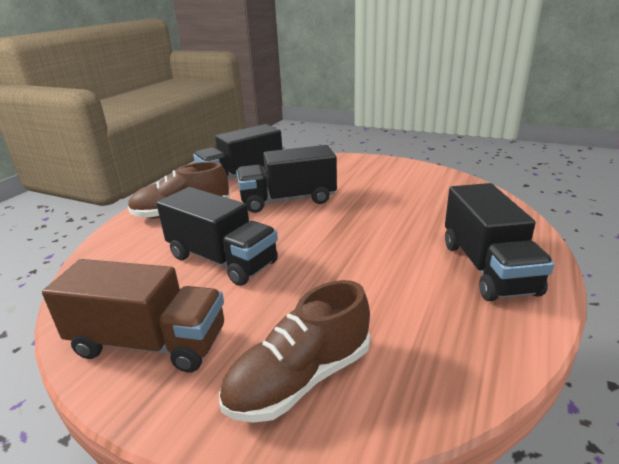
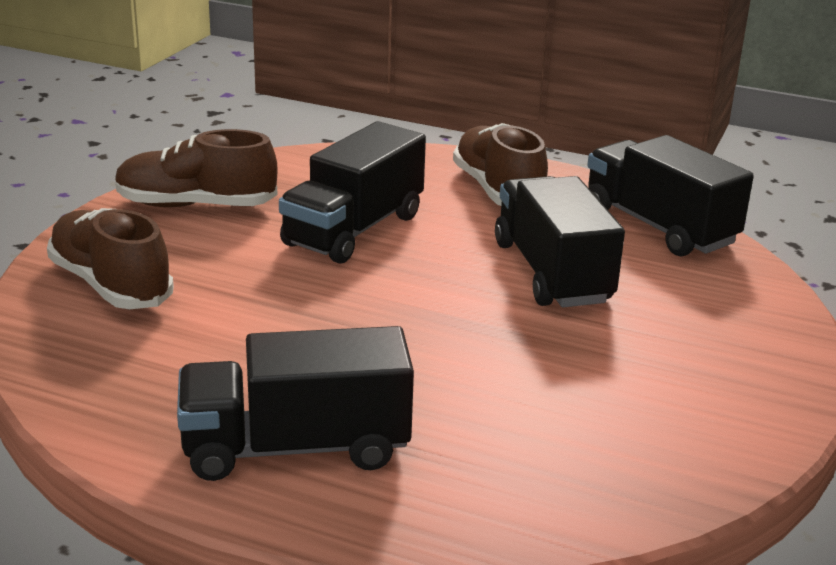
camera: 85 degrees right, 0 degrees up
(149, 343) = (196, 205): brown truck -> brown shoe

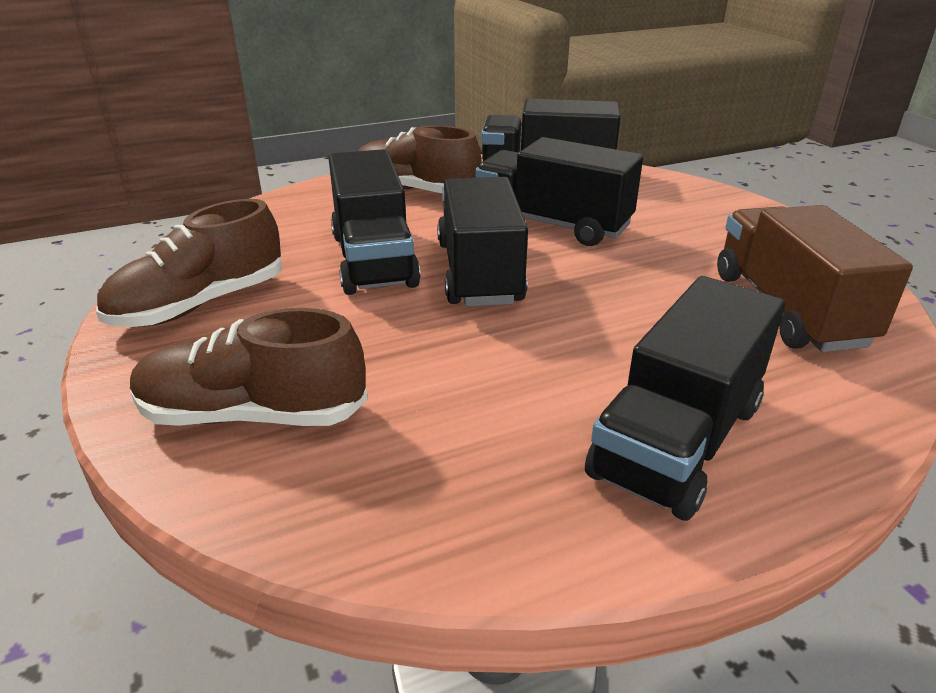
camera: 45 degrees left, 5 degrees up
(407, 277) = (479, 272): none -> black truck
(591, 440) = (788, 309): none -> brown truck

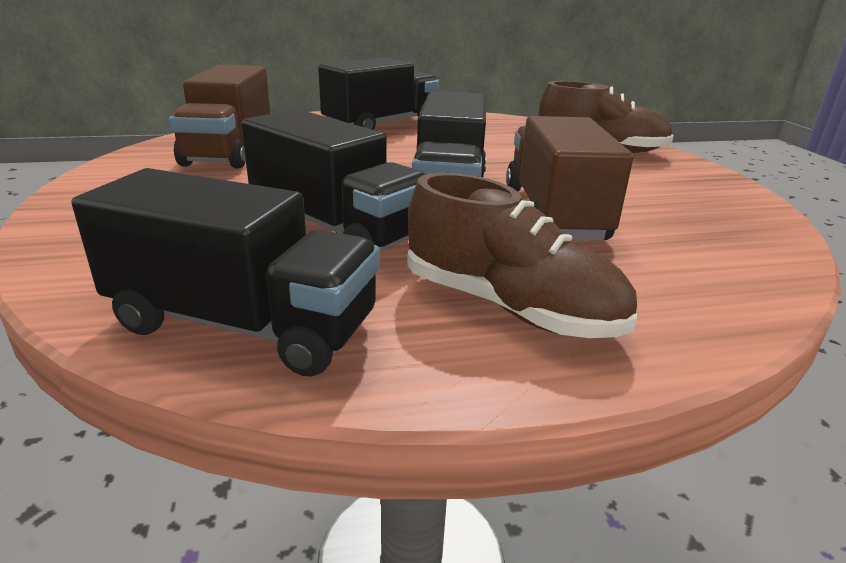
camera: 170 degrees left, 5 degrees down
(200, 304) = (696, 197): brown shoe -> none
(373, 259) = (554, 214): black truck -> brown truck

